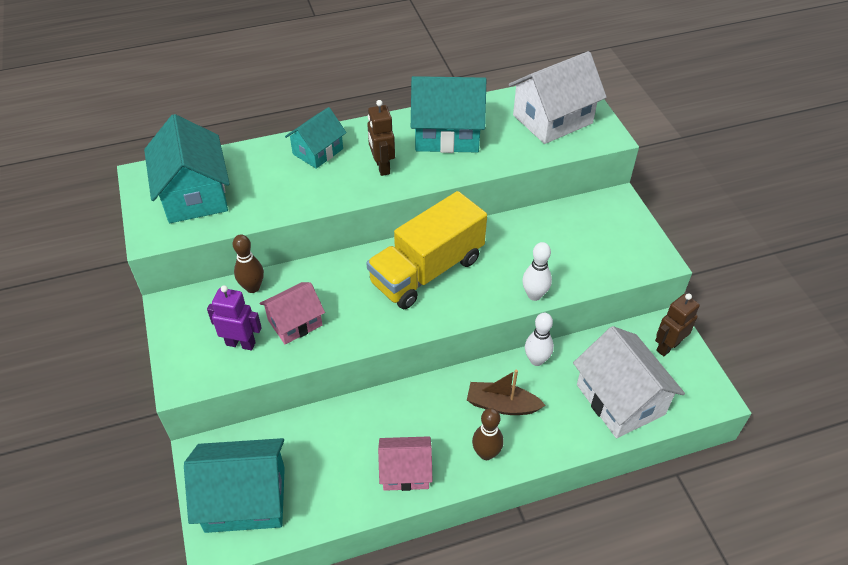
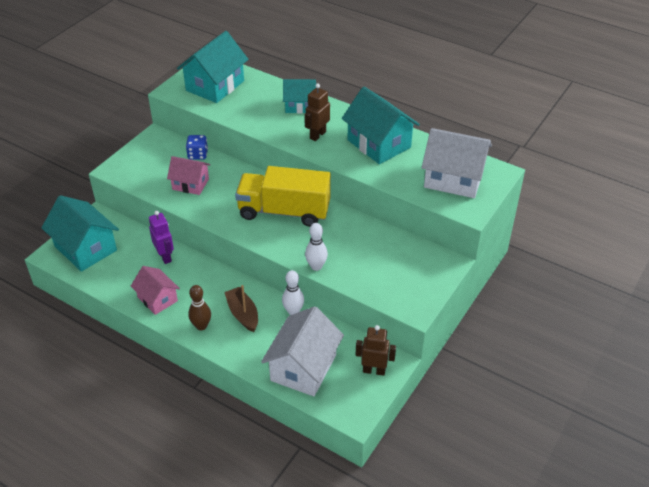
camera: 50 degrees right, 5 degrees down
(241, 343) = (157, 174): purple robot -> purple robot (165, 256)
(252, 287) = (198, 155): brown bowling pin -> blue dice

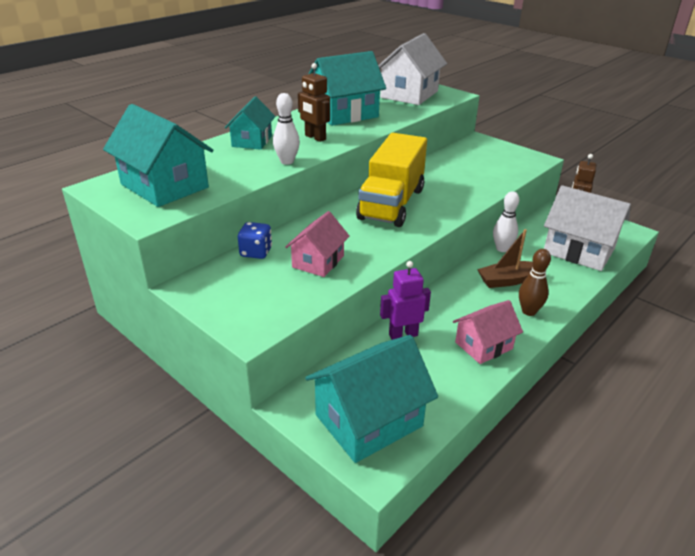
camera: 80 degrees left, 10 degrees down
(316, 266) = (482, 195): white bowling pin -> white bowling pin (287, 161)

